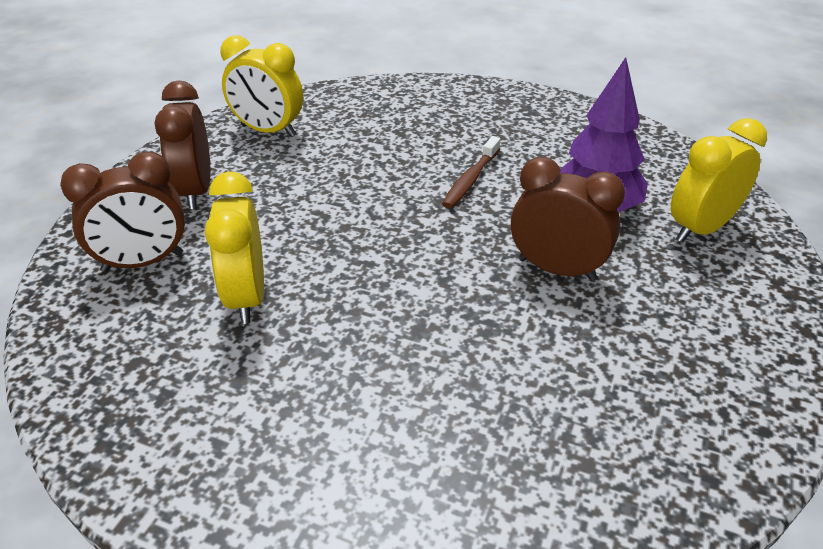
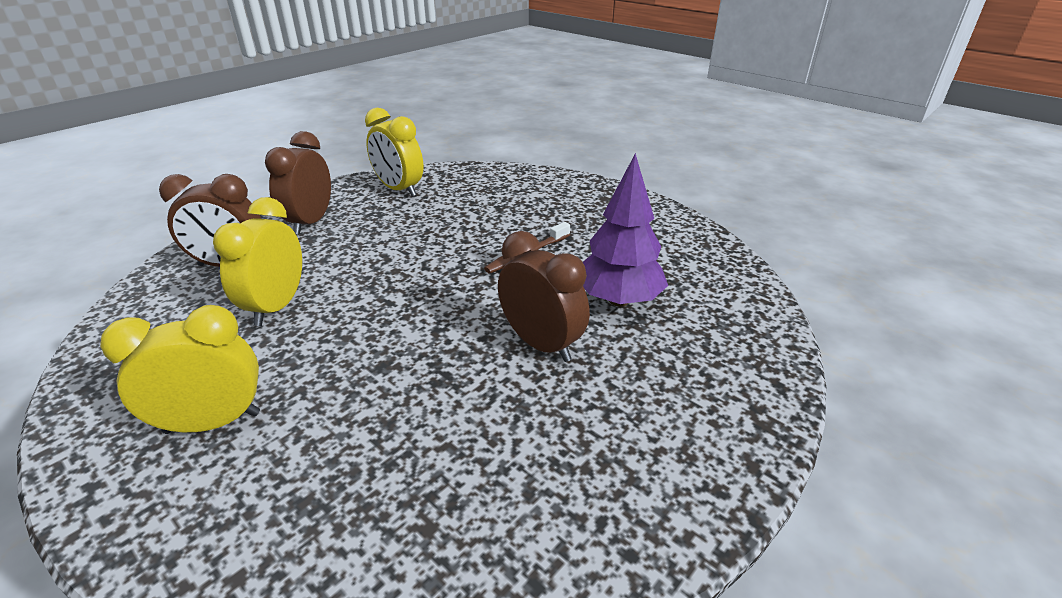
camera: 20 degrees right, 5 degrees down
(700, 229) = (710, 340): yellow clock -> yellow clock (213, 422)

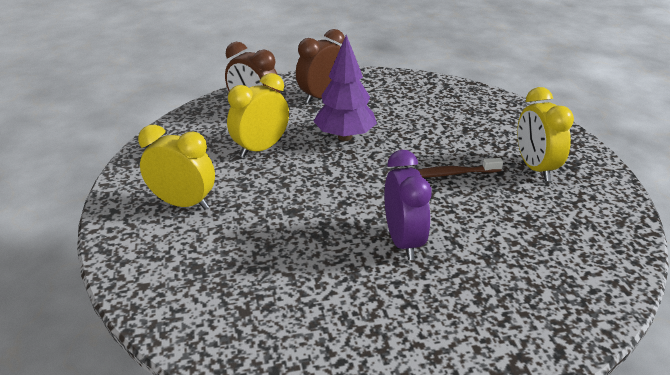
camera: 35 degrees right, 0 degrees up
(399, 189) = (402, 90): yellow clock -> yellow clock (535, 168)
(541, 344) = (403, 241): brown clock -> purple clock
(619, 300) = (492, 235): purple tree -> purple tree (345, 137)

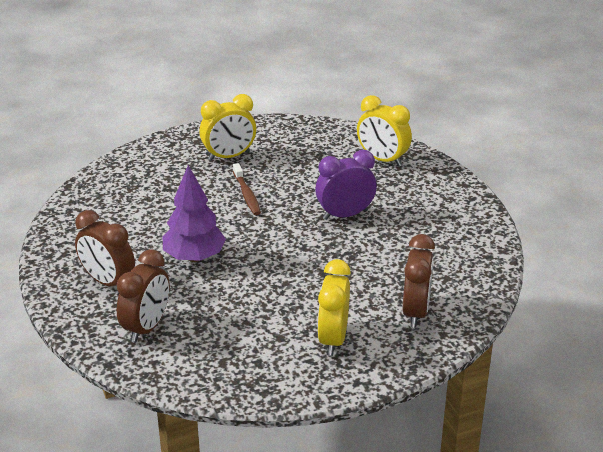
camera: 100 degrees left, 0 degrees up
(193, 269) = (415, 312): none -> brown clock
(261, 148) = (227, 308): yellow clock -> yellow clock (382, 159)

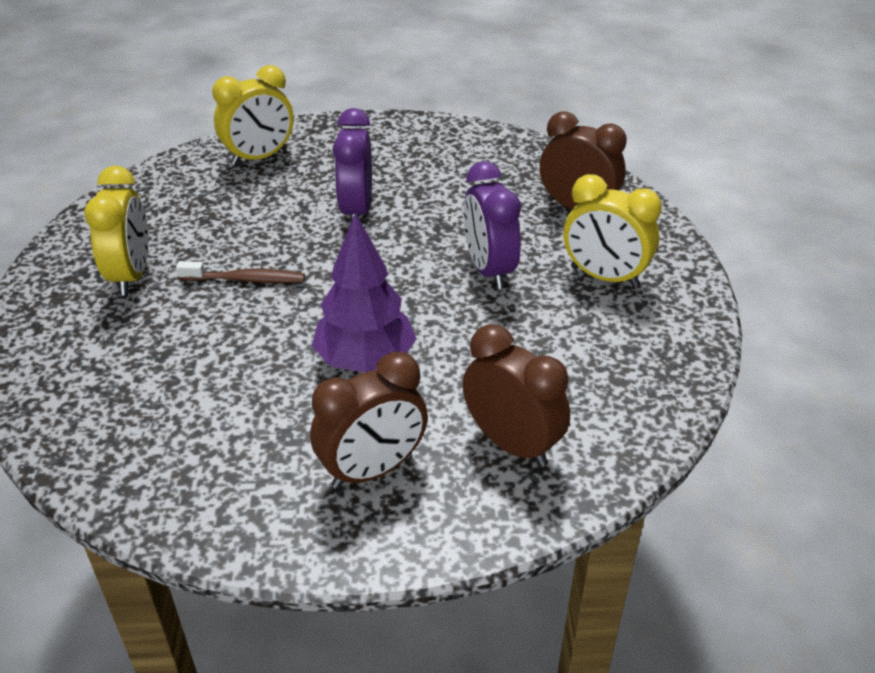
camera: 70 degrees left, 5 degrees up
(311, 285) = (489, 270): none -> purple clock

